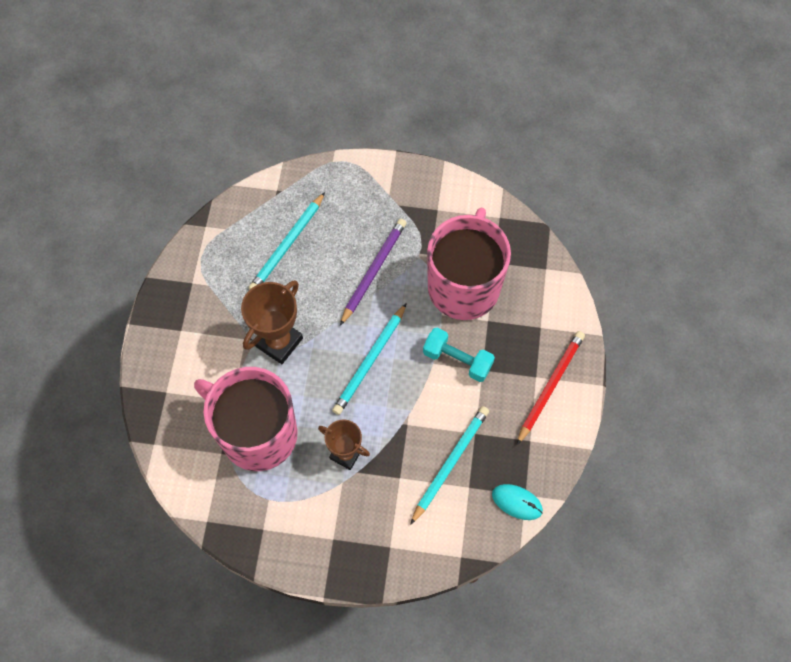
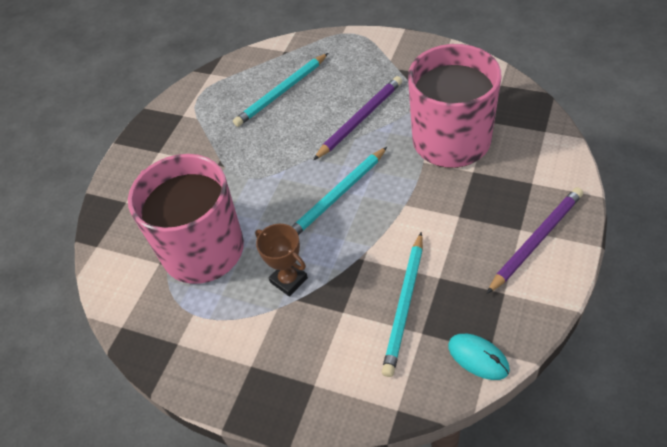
camera: 20 degrees right, 15 degrees down
(279, 342) = (249, 170): brown trophy -> none
(450, 463) = (404, 305): turquoise pencil -> turquoise pencil turned 150 degrees clockwise
(457, 360) = (432, 204): turquoise dumbbell -> none
(550, 387) = (536, 241): red pencil -> purple pencil

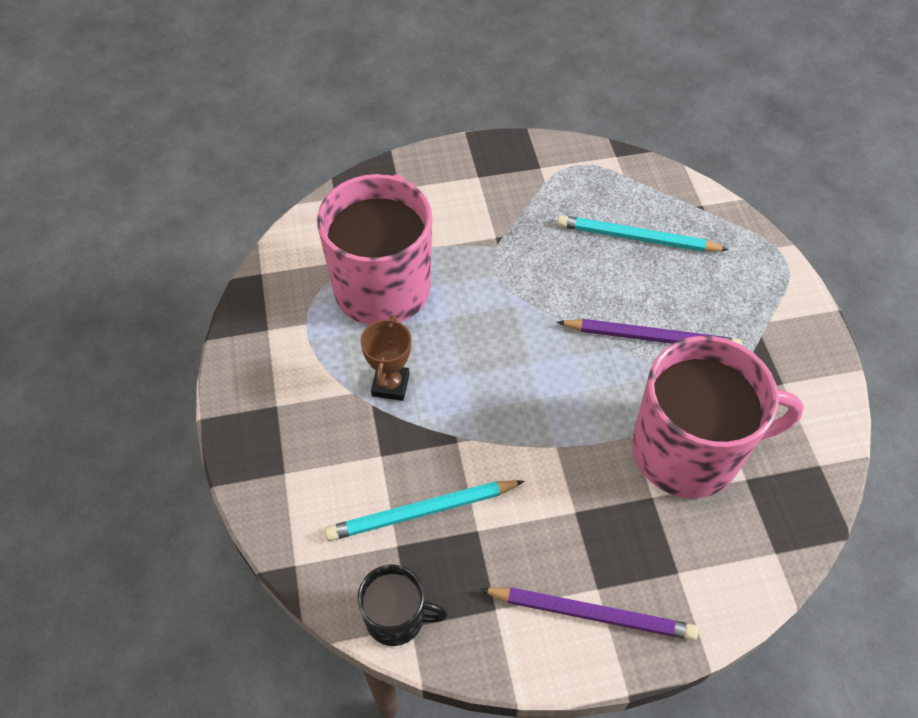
camera: 50 degrees right, 5 degrees up
(337, 195) = (526, 372): turquoise pencil -> none
(478, 357) = (396, 618): turquoise mouse -> black mug

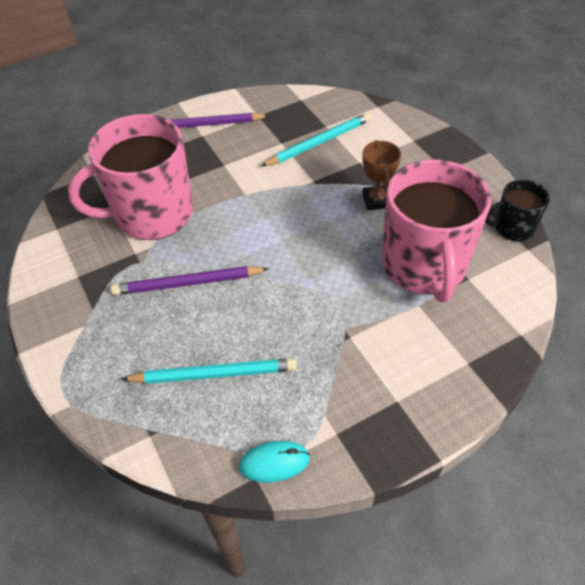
camera: 165 degrees right, 5 degrees down
(396, 618) = (310, 100): black mug -> black mug (513, 227)
(598, 161) = (274, 462): none -> turquoise mouse

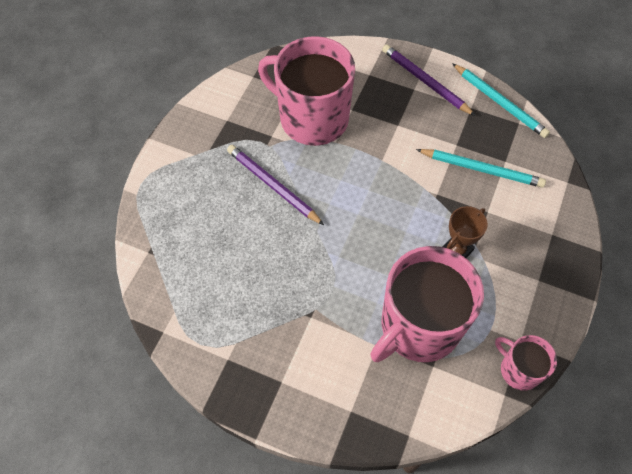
camera: 50 degrees right, 10 degrees up
(213, 374) = (216, 255): turquoise pencil -> turquoise pencil (499, 102)
(274, 462) = (180, 336): turquoise mouse -> none
(513, 227) = (519, 370): black mug -> pink mug

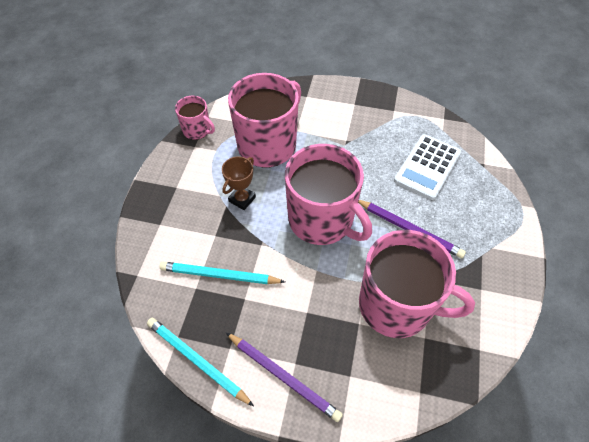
camera: 170 degrees right, 5 degrees down
(220, 259) = (427, 167): none -> white calculator
(366, 211) = (322, 220): none -> pink mug

